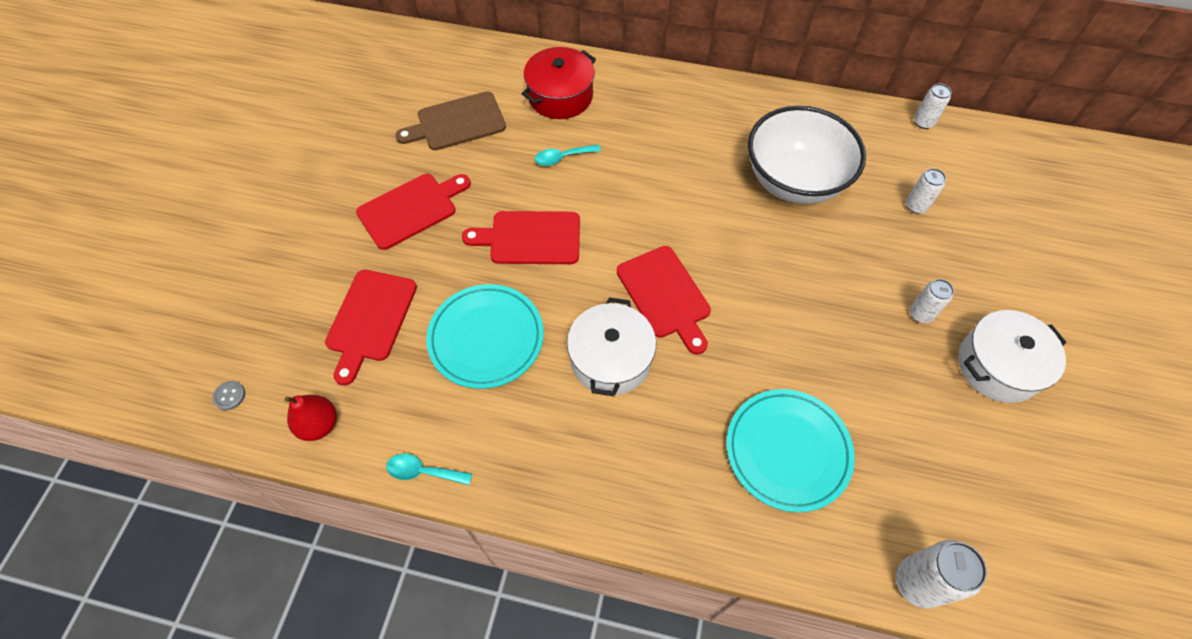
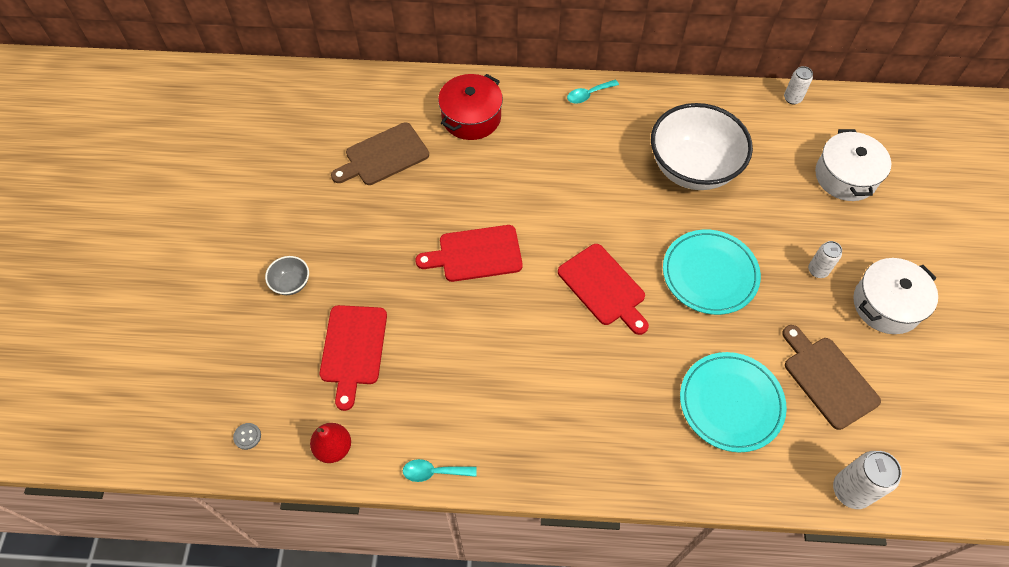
camera: 10 degrees left, 0 degrees up
(323, 239) = (291, 283): none -> grey bowl
(411, 209) = (363, 243): red cutting board -> none
(486, 338) = (459, 349): turquoise plate -> turquoise plate (709, 274)
(562, 158) = (486, 176): turquoise spoon -> turquoise spoon (588, 95)
(610, 359) = (569, 350): white pot -> white pot (845, 176)
(911, 441) = (828, 378): none -> brown cutting board
(916, 206) = (798, 176): white can -> none

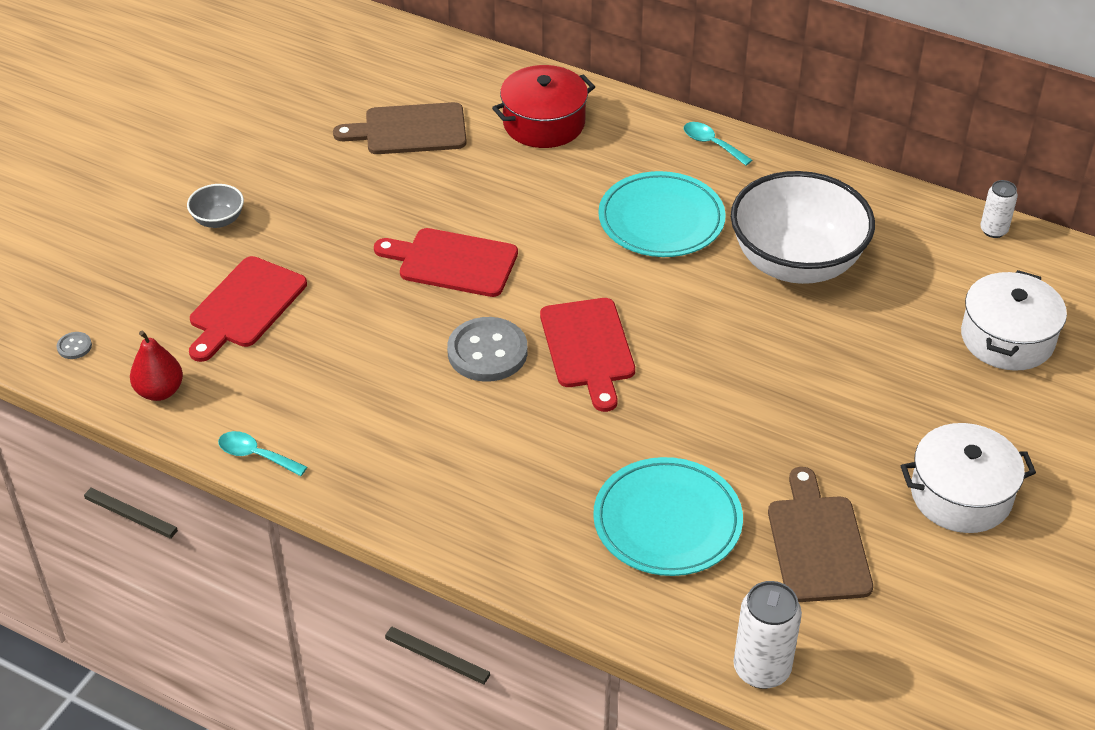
camera: 25 degrees right, 15 degrees down
(541, 318) = (487, 352): none -> grey button
(588, 95) = (711, 144): turquoise spoon -> turquoise spoon turned 45 degrees clockwise
(709, 274) = (737, 380): turquoise plate -> turquoise plate (661, 220)
(817, 270) = (890, 426): white can -> none

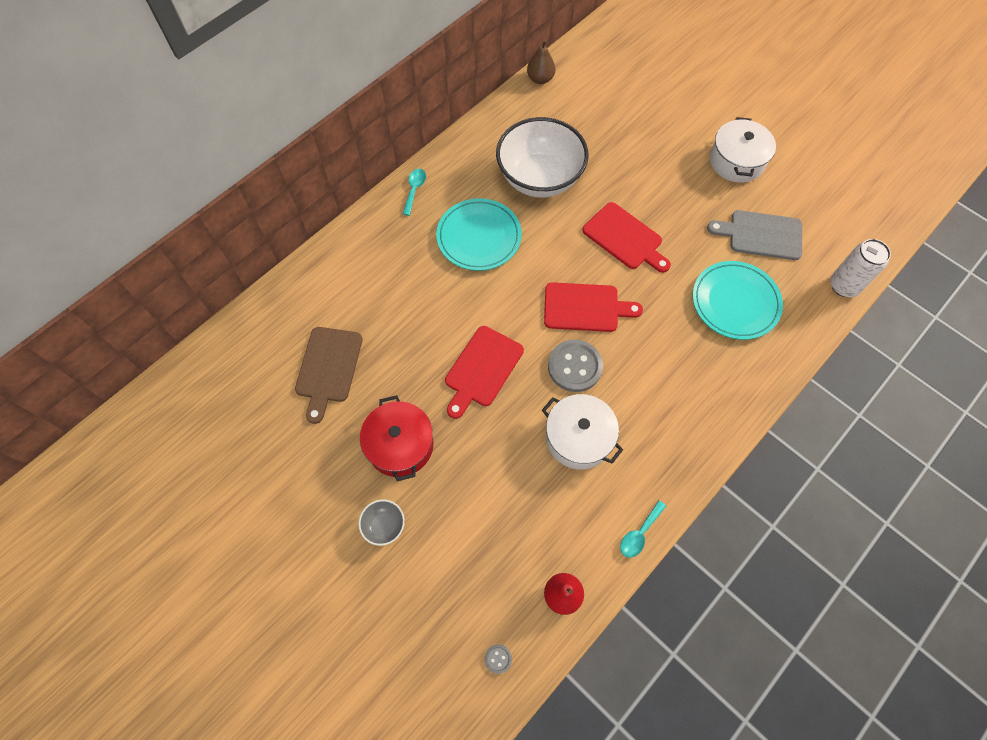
camera: 75 degrees left, 20 degrees up
(245, 306) = (488, 519): red cutting board -> red cutting board (625, 238)
(544, 123) = (355, 280): red pot -> red pot (400, 445)
(711, 144) = (414, 190): turquoise spoon -> turquoise spoon turned 135 degrees clockwise
(817, 543) = (761, 235): brown cutting board -> grey cutting board
(993, 230) = (540, 79): white can -> brown pear
(1007, 338) = (627, 103): white pot -> white pot (578, 438)

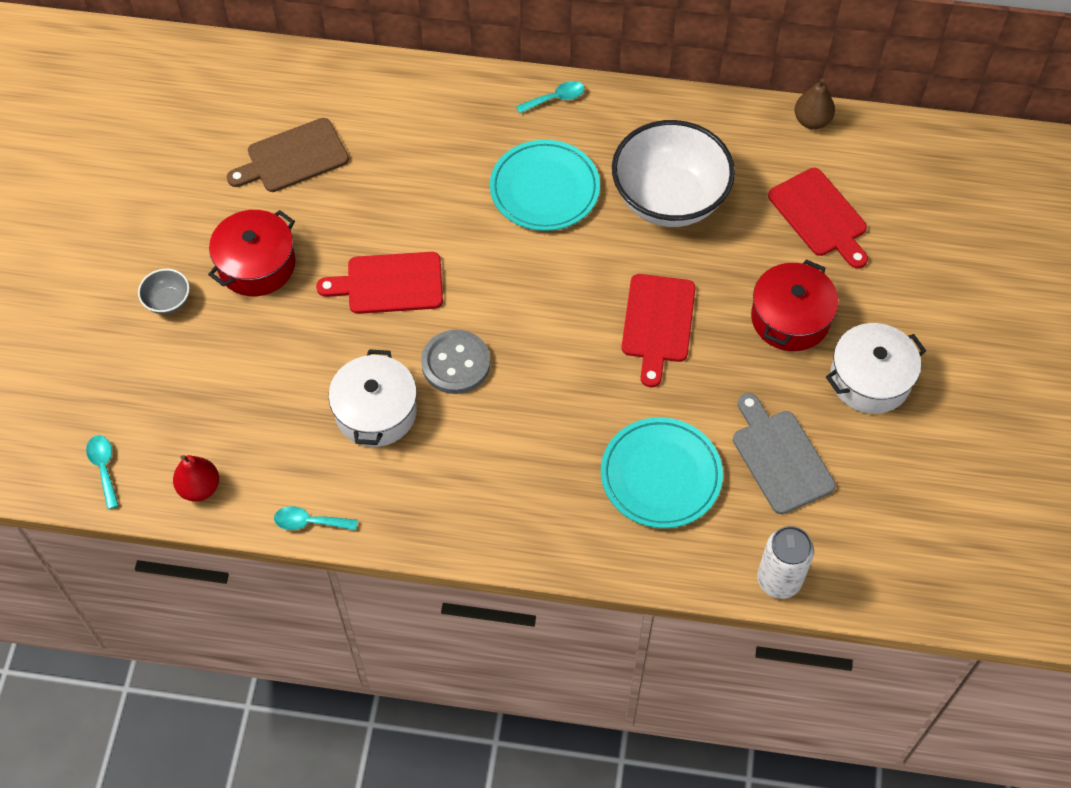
camera: 55 degrees right, 5 degrees down
(498, 659) = (104, 468): grey button -> turquoise spoon
(585, 308) = (535, 334): red cutting board -> red cutting board (820, 216)
(669, 172) = (790, 318): none -> red pot

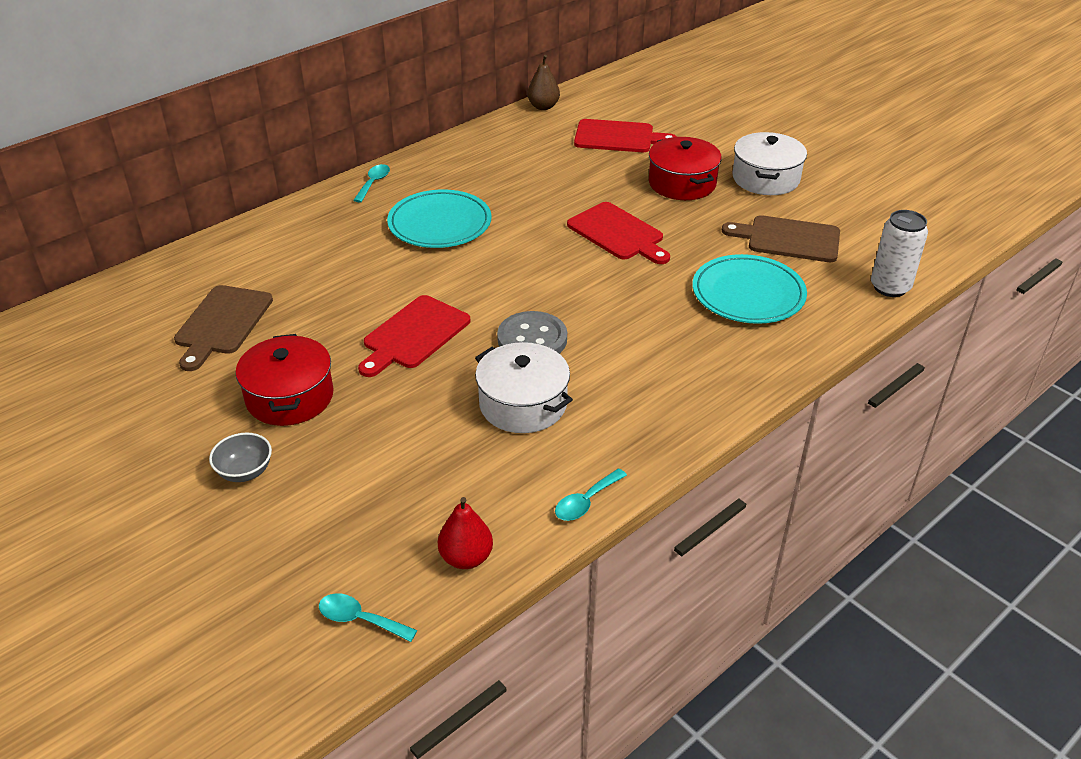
camera: 50 degrees left, 20 degrees down
(669, 199) = (524, 181): white bowl -> none
(780, 457) = (788, 239): grey cutting board -> brown cutting board

